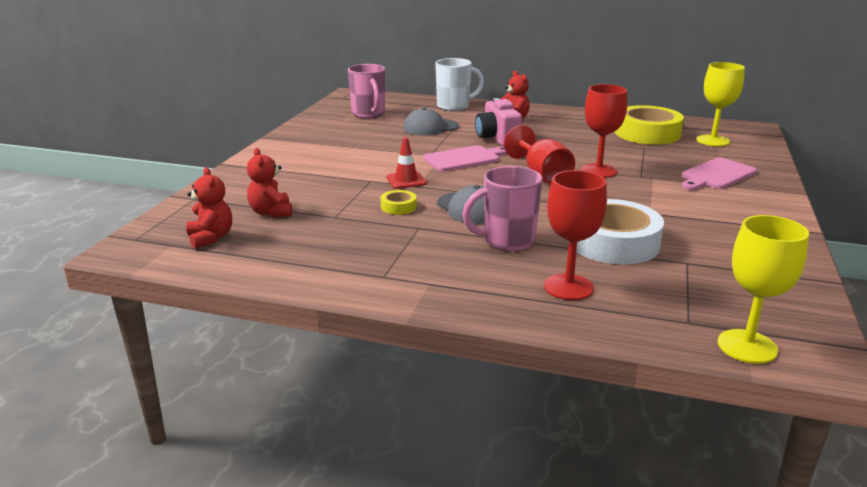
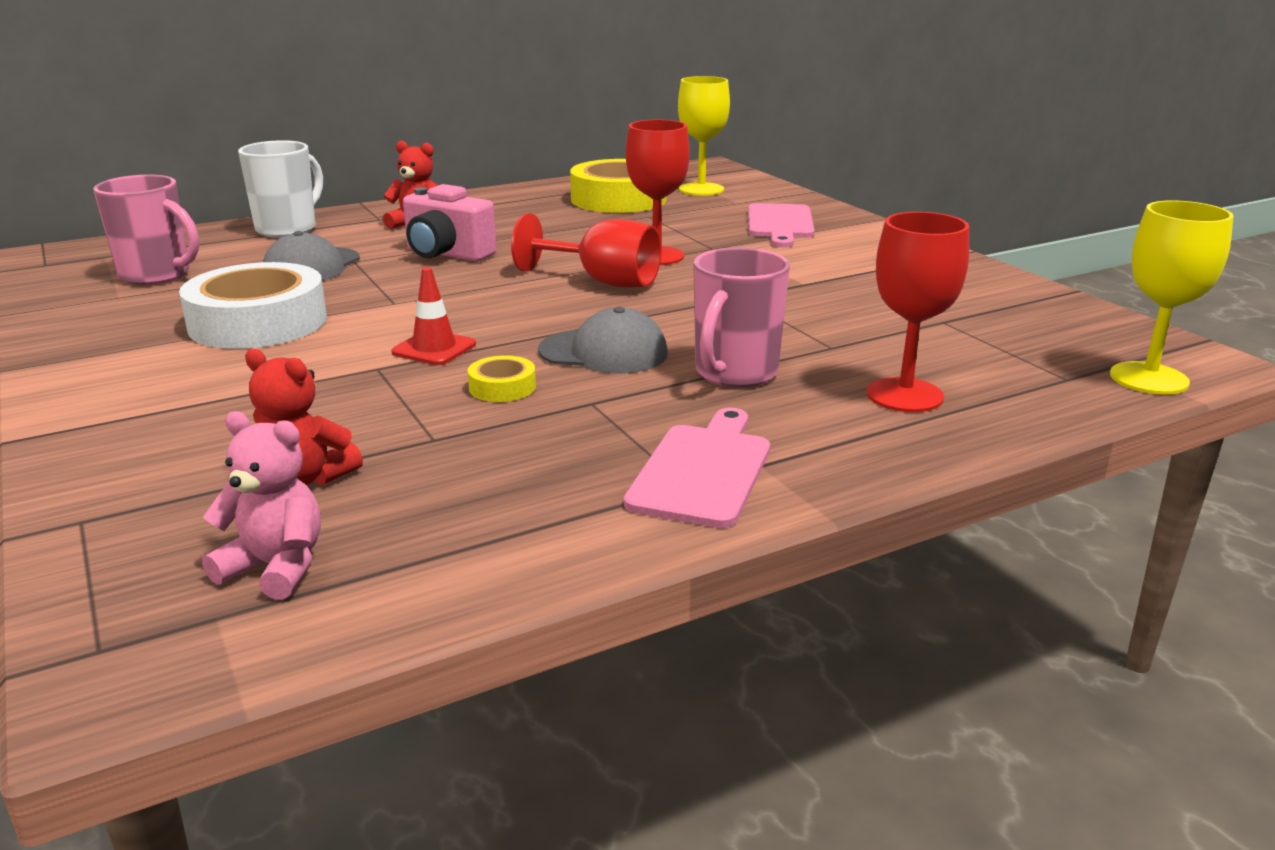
camera: 45 degrees left, 0 degrees up
(211, 238) = (275, 567): red teddy bear -> pink teddy bear
(464, 159) = (457, 293): pink cutting board -> pink cutting board (703, 471)
(613, 242) = (839, 329): white tape -> white tape (258, 322)

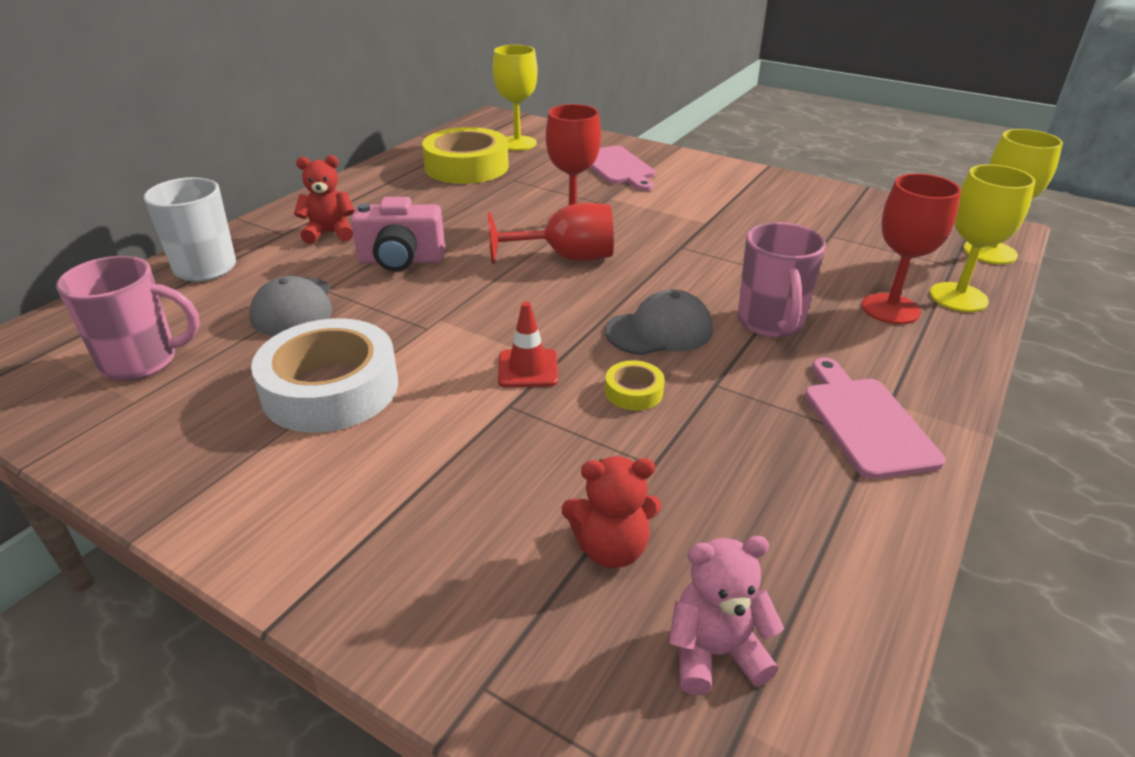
camera: 30 degrees left, 10 degrees up
(1019, 406) = (958, 297): none -> yellow goblet

